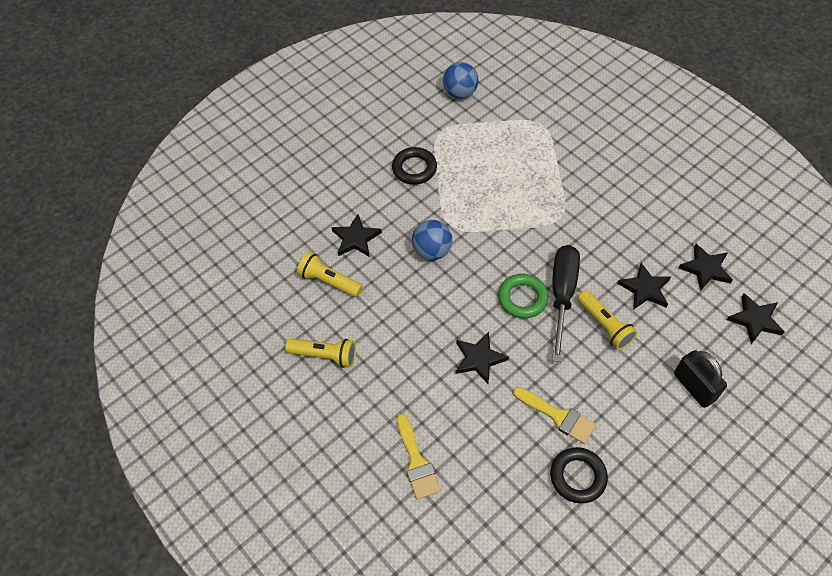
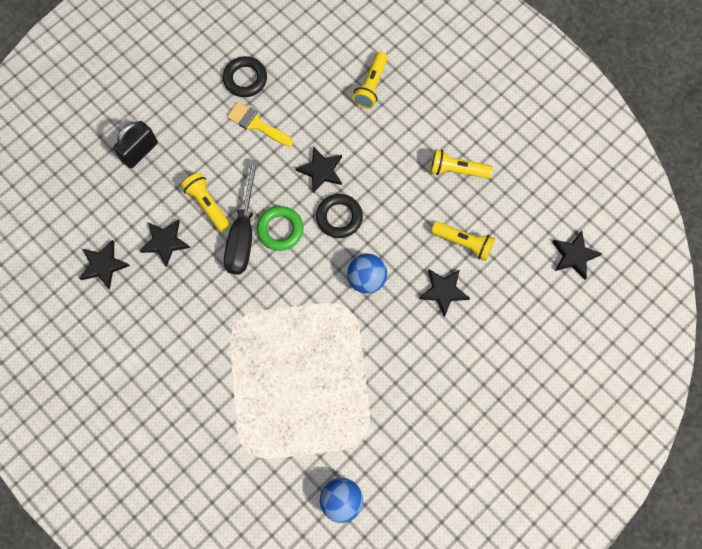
camera: 175 degrees right, 15 degrees up
(414, 168) = (390, 382): black ring -> black ring (339, 217)
(417, 462) = (371, 86): yellow brush -> yellow flashlight
(694, 387) = (140, 151): black padlock -> black padlock turned 75 degrees clockwise
(755, 320) = (71, 214): black star -> black star (574, 256)

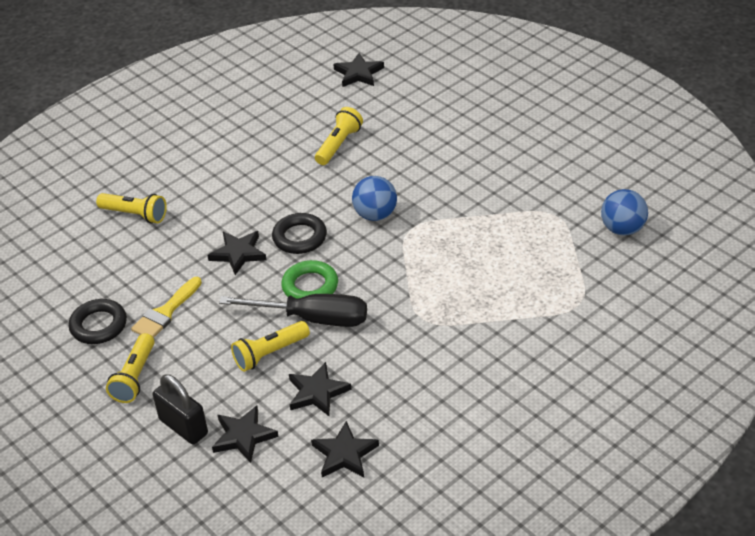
camera: 85 degrees left, 30 degrees down
(443, 291) = (392, 158): black star -> black star (244, 436)
(457, 170) = (253, 149): yellow flashlight -> yellow flashlight (134, 377)

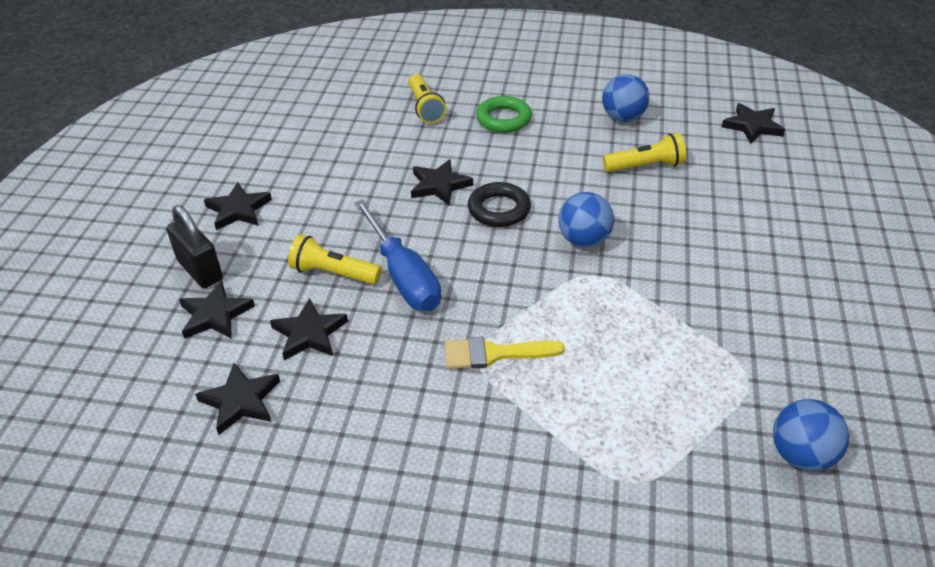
camera: 50 degrees right, 0 degrees up
(99, 325) = (281, 159): black ring -> none
(134, 377) = (238, 210): yellow flashlight -> black star
(165, 312) = (328, 185): yellow brush -> yellow brush (494, 354)
(183, 427) = (200, 270): black padlock -> black padlock turned 45 degrees counterclockwise
(276, 124) = (623, 118): none -> blue ball
(310, 286) = (443, 251): green ring -> green ring (503, 119)
(313, 319) = (403, 276): black screwdriver -> blue screwdriver

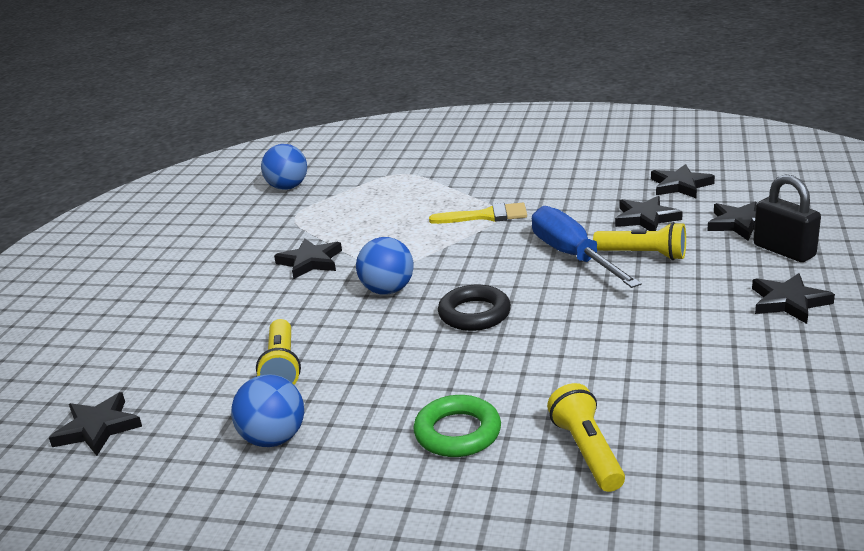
camera: 175 degrees left, 15 degrees down
(439, 185) = (547, 336): black star -> black star (310, 262)
(645, 166) = (281, 367): yellow flashlight -> yellow flashlight turned 90 degrees counterclockwise

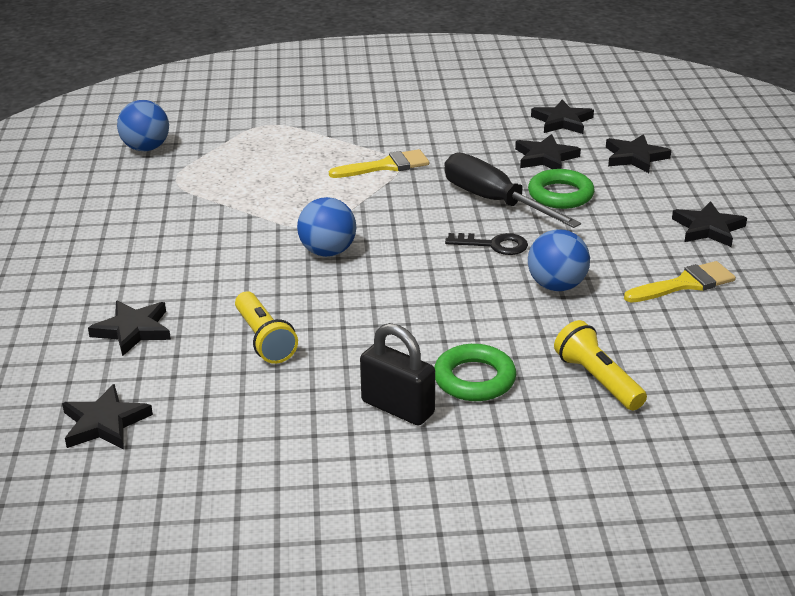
camera: 20 degrees left, 5 degrees up
(273, 439) = (300, 408): blue ball -> blue ball (556, 286)
(310, 262) = (226, 229): black star -> black star (133, 330)
(474, 314) = (429, 267): black ring -> none
(550, 298) = (494, 245): none -> black key
(572, 256) = (494, 201): blue screwdriver -> black screwdriver
(643, 255) = (560, 195): yellow flashlight -> green ring
(735, 358) = (685, 284): none -> yellow brush
(784, 251) = (684, 180): black padlock -> black padlock (397, 408)

